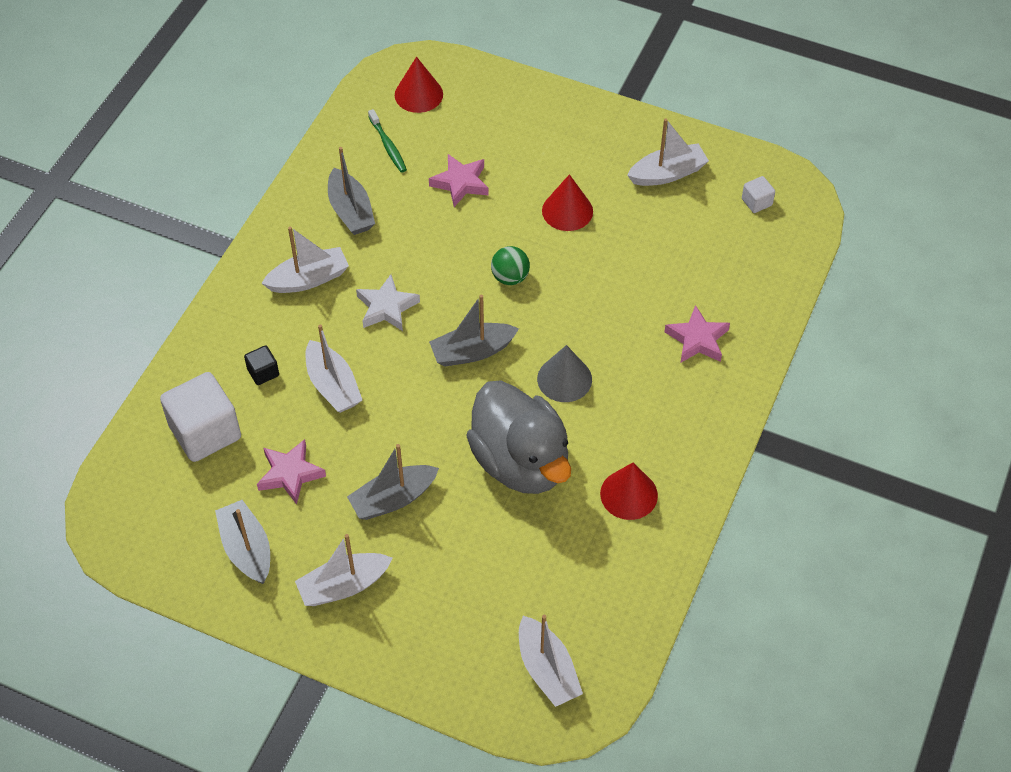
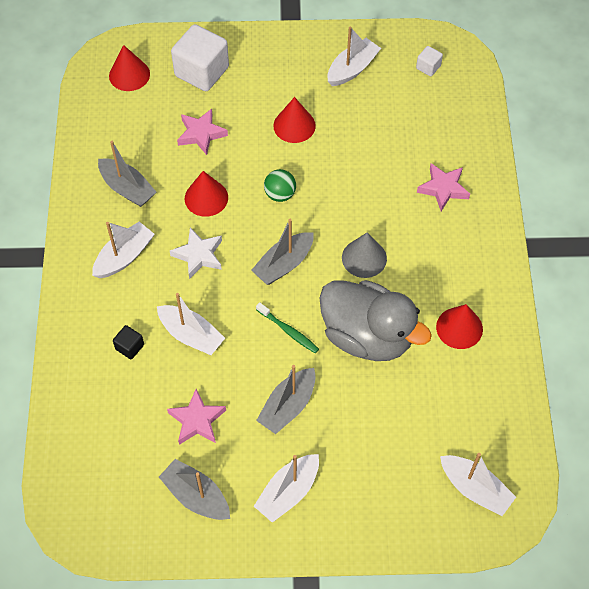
camera: 25 degrees left, 5 degrees up
(205, 432) = (110, 415): white cube -> white cube (202, 71)
(388, 146) = (128, 125): green toothbrush -> green toothbrush (288, 331)
(428, 251) = (206, 198): none -> red cone

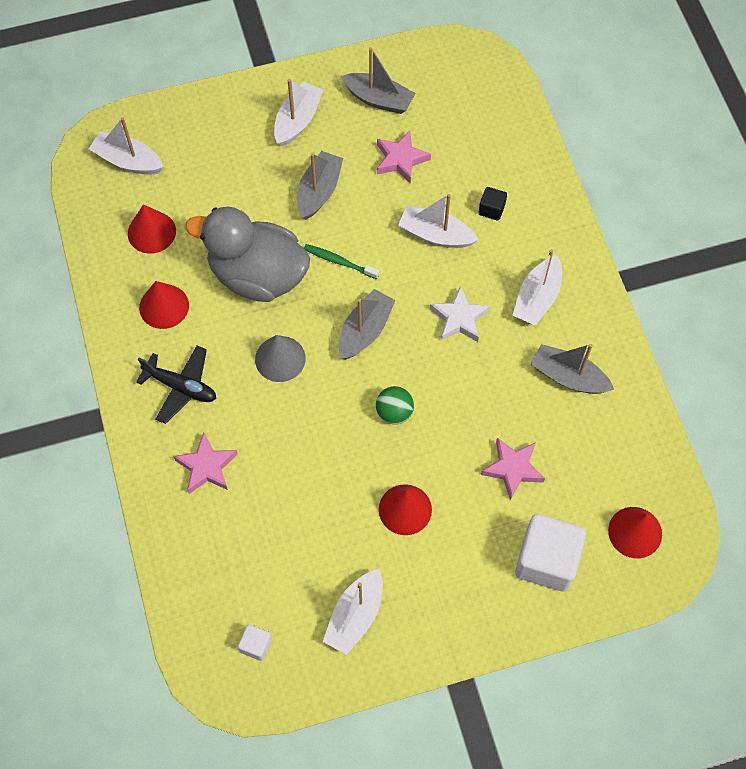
camera: 165 degrees right, 5 degrees up
(206, 198) = (476, 387): red cone -> red cone (151, 232)
(455, 254) = (181, 387): none -> black plane

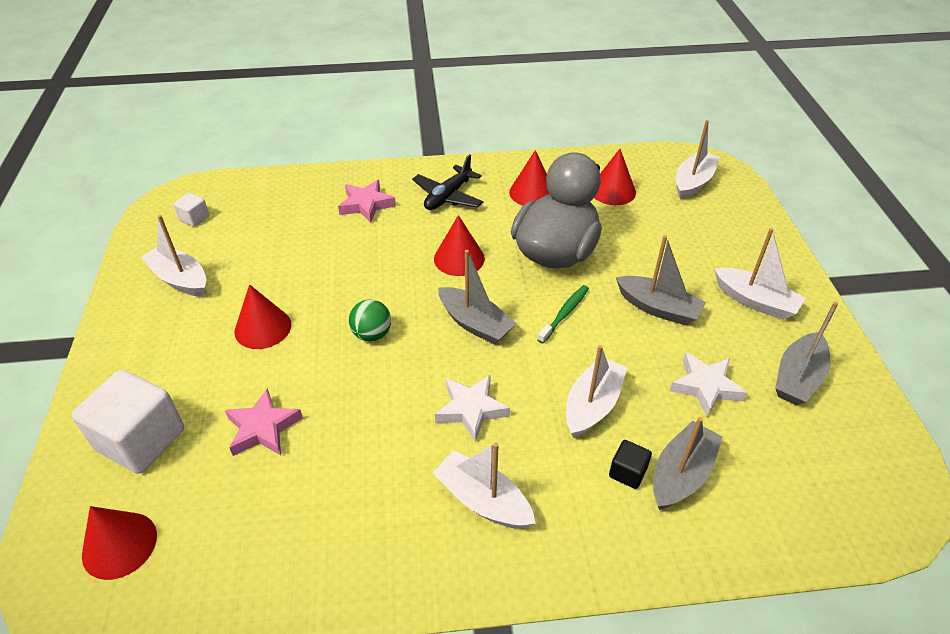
camera: 100 degrees right, 20 degrees down
(280, 358) = (459, 258): grey cone -> red cone
(401, 159) = (705, 387): pink star -> white star
(568, 377) = (358, 514): grey boat -> grey boat (681, 474)

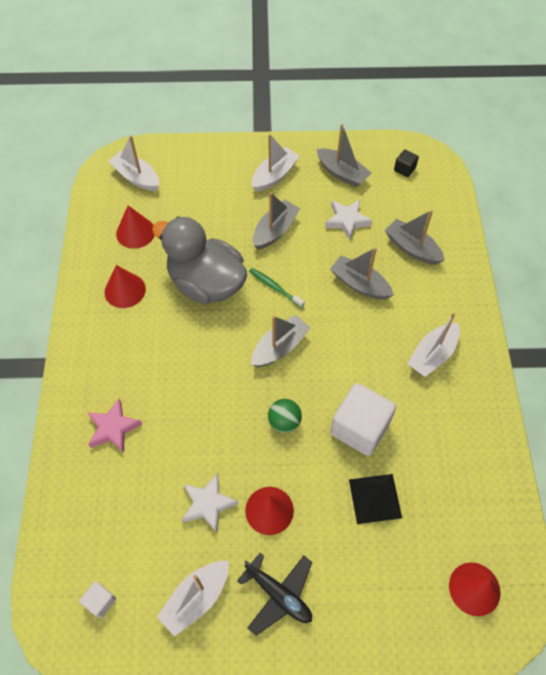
camera: 85 degrees left, 15 degrees up
(141, 440) = (385, 593): white cube -> white cube (359, 428)
(263, 428) = (375, 498): pink star -> black pyramid
(448, 196) = (115, 357): black plane -> black plane (278, 594)
(459, 258) = (203, 353): red cone -> none
(471, 409) = (361, 356): white star -> white star (208, 504)
(592, 405) = (359, 284): white boat -> grey boat
(627, 472) = (411, 274): black cube -> black cube (404, 169)

